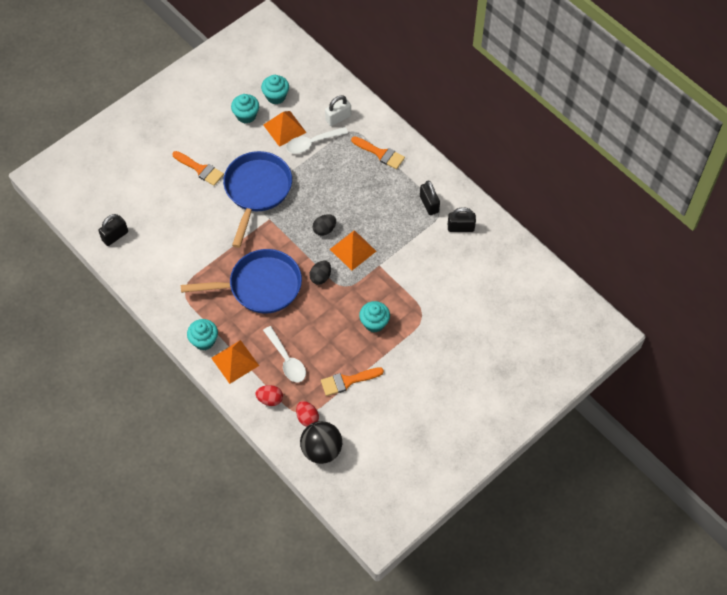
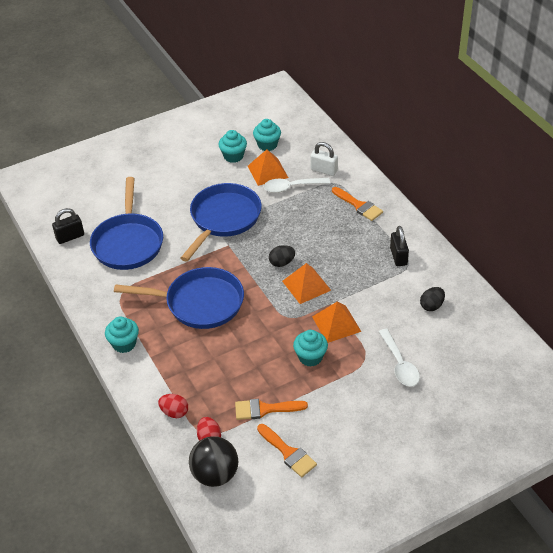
camera: 15 degrees right, 15 degrees down
(173, 233) = (128, 243): none -> blue pan
(200, 169) = (173, 193): orange brush -> orange brush (288, 453)
(235, 361) = (149, 369): orange pyramid -> orange pyramid (336, 324)
(286, 360) = (205, 377): white spoon -> white spoon (399, 364)
(320, 277) = (265, 305): black egg -> black egg (431, 306)
(338, 118) = (324, 170): white padlock -> white padlock turned 45 degrees clockwise
(460, 227) = (427, 282): black padlock -> none

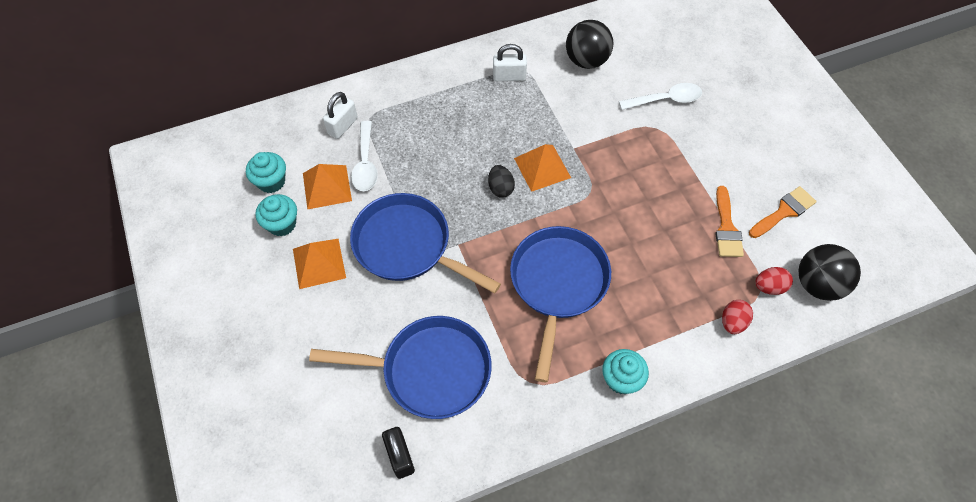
camera: 85 degrees left, 15 degrees up
(310, 357) = (653, 176): turquoise cupcake -> none
(336, 324) = (605, 146): orange pyramid -> orange pyramid (319, 263)
(359, 205) = (417, 100): orange brush -> none
(398, 256) = (509, 76): black padlock -> white padlock
(431, 306) = (586, 60): black egg -> black ball

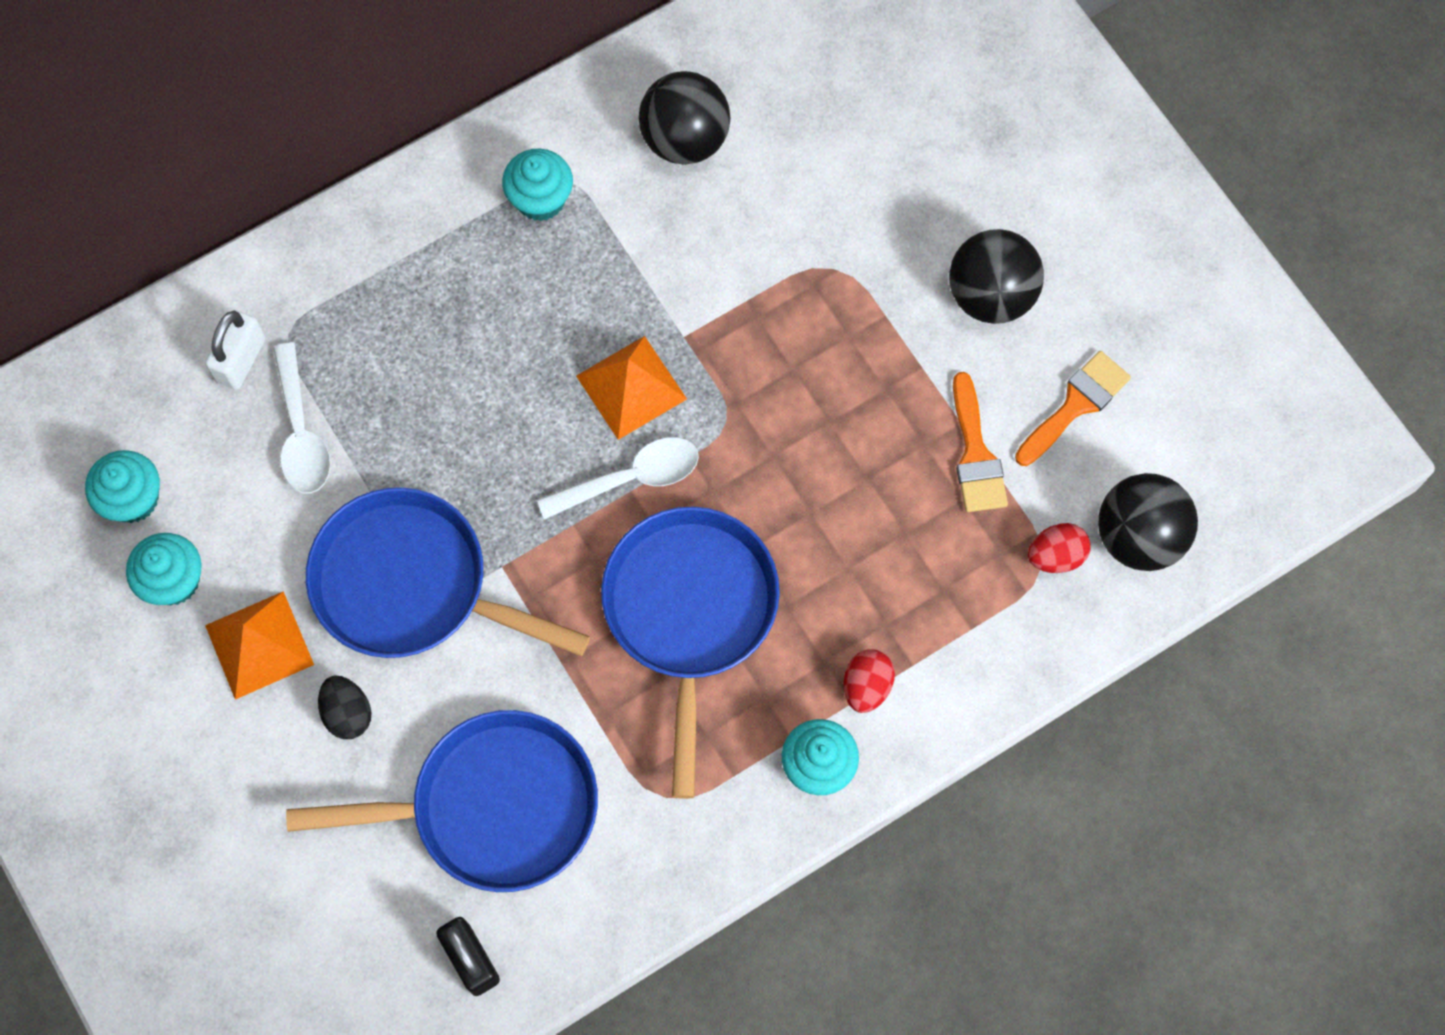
camera: 10 degrees left, 10 degrees up
(327, 186) = (239, 492): orange pyramid -> none
(500, 188) = (561, 442): black egg -> black egg (348, 713)
(509, 76) = (540, 199): white padlock -> turquoise cupcake
(666, 100) = (845, 204): white spoon -> white spoon (631, 478)
(732, 322) = (997, 632): red egg -> red egg (866, 686)
(740, 152) = (990, 295): none -> black ball

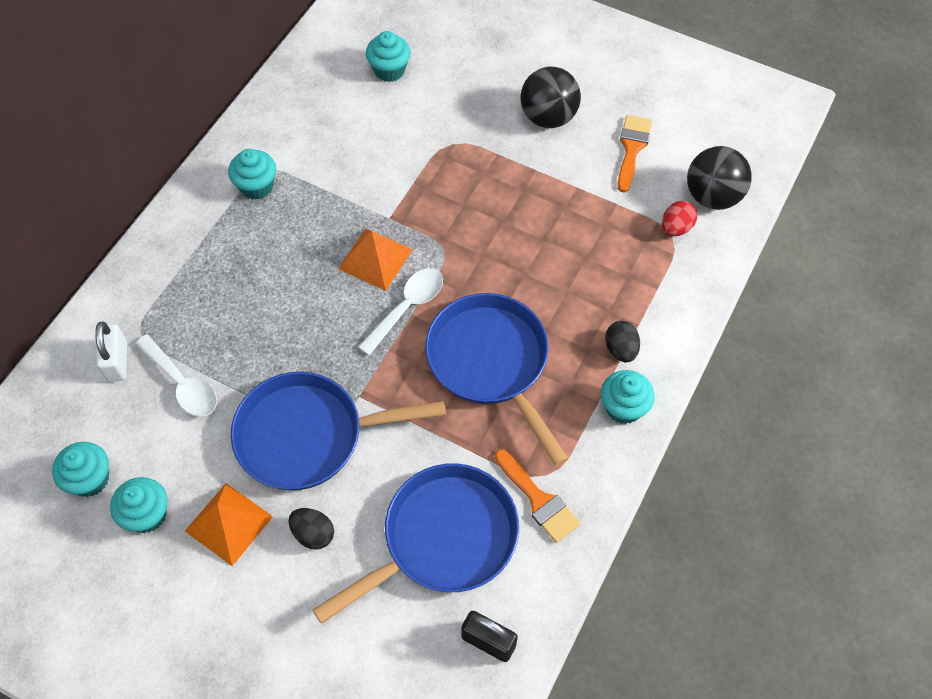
camera: 30 degrees left, 10 degrees down
(685, 140) = (323, 118): black ball -> none
(817, 108) = (389, 70): none -> turquoise cupcake
(866, 686) = (621, 349): red egg -> black egg
(975, 454) = (596, 198): orange brush -> orange brush (538, 500)

